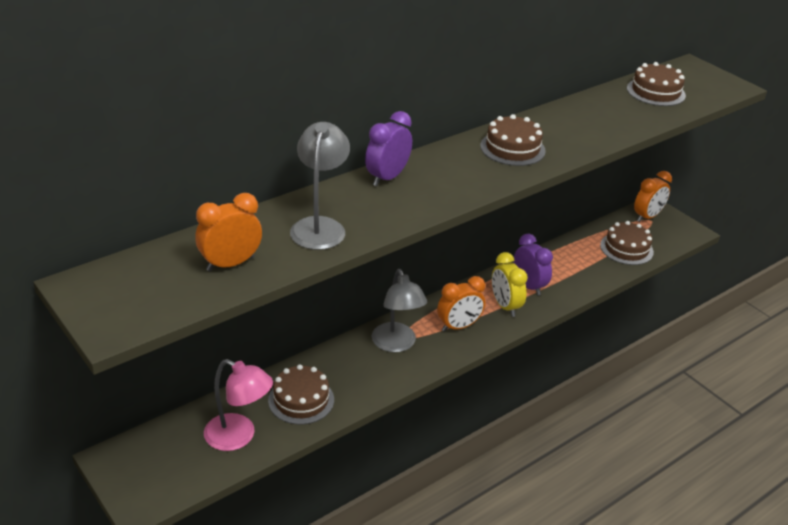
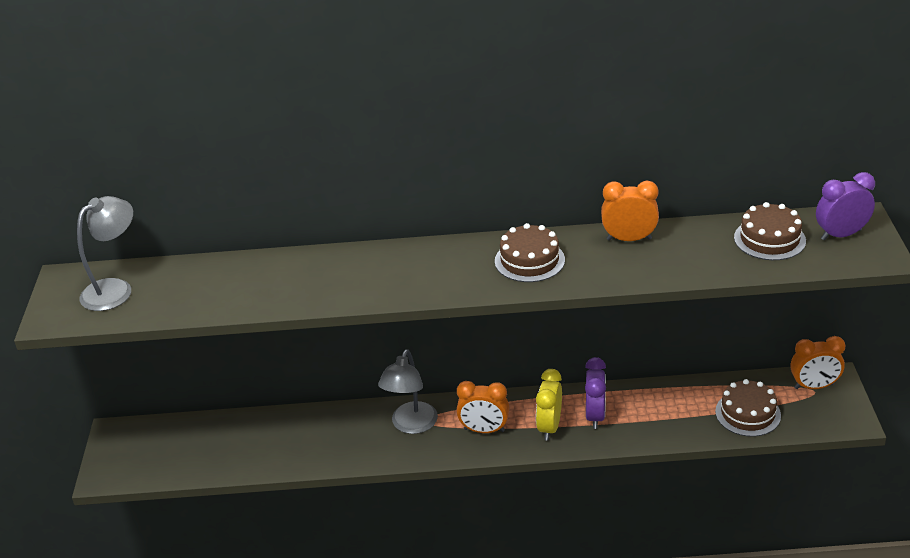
camera: 40 degrees right, 0 degrees up
(230, 264) = (176, 295): orange clock -> orange clock (629, 239)
(238, 437) = (213, 453): pink lamp -> none
(301, 400) = (286, 443): brown cake -> none
(319, 226) = (275, 285): grey lamp -> grey lamp (115, 289)
(387, 178) = (380, 257): purple clock -> purple clock (841, 235)

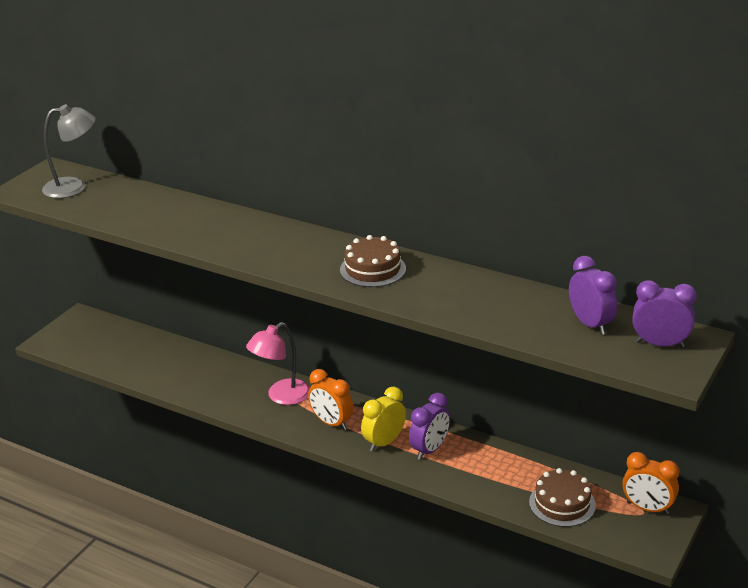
camera: 30 degrees right, 5 degrees down
(411, 425) = (281, 396): grey lamp -> pink lamp
(629, 239) = (470, 282): orange clock -> none
(769, 239) = (590, 324): brown cake -> purple clock

